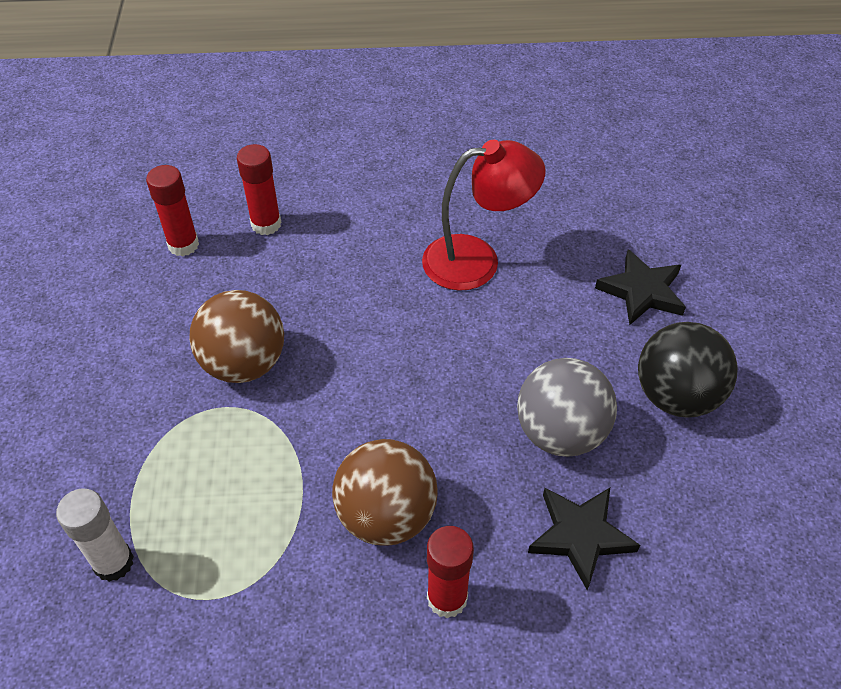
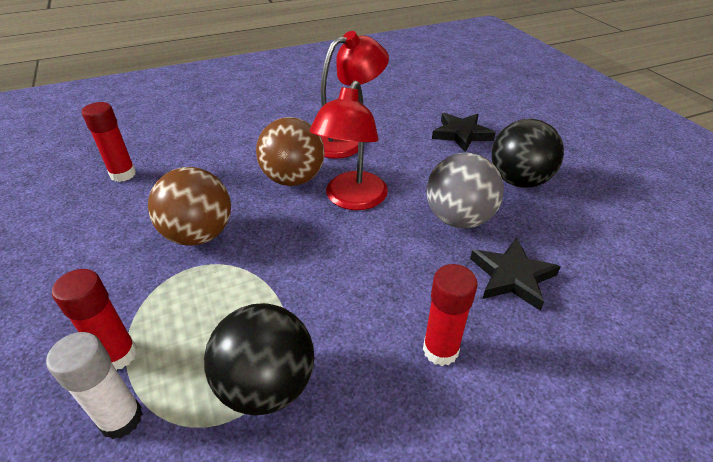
camera: 20 degrees left, 10 degrees down
(255, 575) = (267, 385): none -> black ball
(266, 224) = (186, 151): red glue stick -> red glue stick (118, 355)
(386, 516) = (361, 305): brown ball -> brown ball (293, 179)
(440, 363) = (352, 199): none -> red lamp

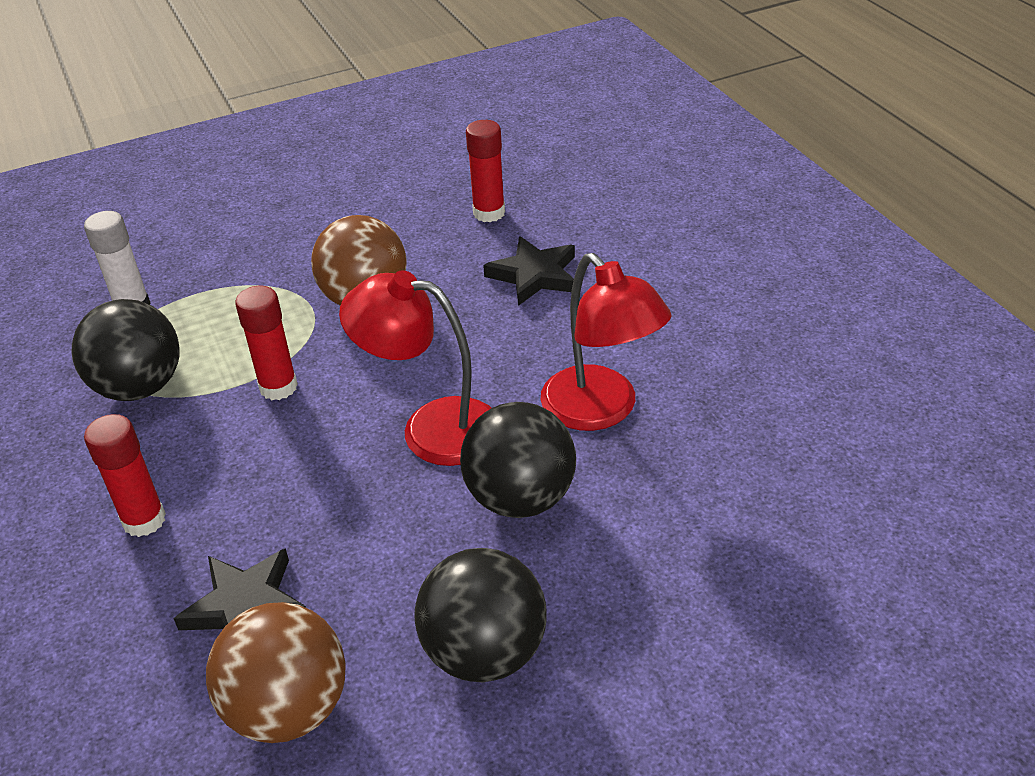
camera: 90 degrees right, 0 degrees up
(118, 355) = (201, 287): red glue stick -> red glue stick (278, 387)
(293, 179) = (482, 362): brown ball -> brown ball (288, 708)
(413, 168) = (520, 498): none -> black ball
(458, 219) = (379, 553): grey ball -> none
(461, 134) = (646, 575): black star -> black star (534, 275)

